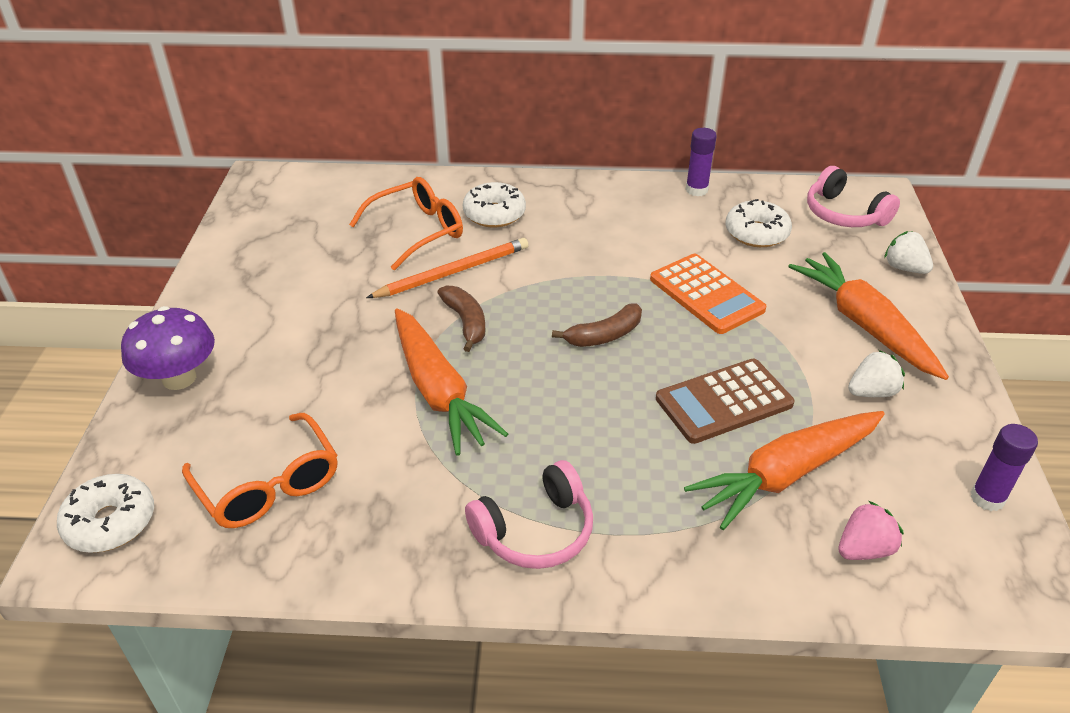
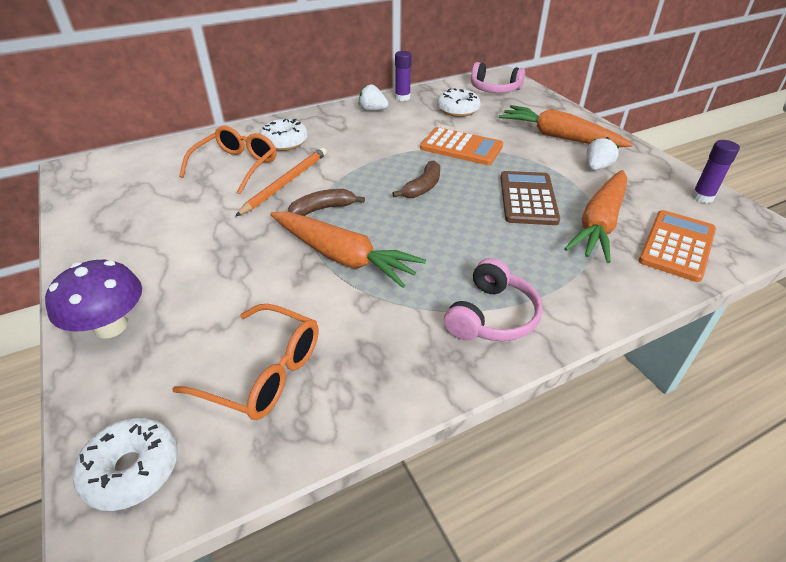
camera: 30 degrees left, 0 degrees up
(466, 322) = (323, 209): brown banana -> brown banana turned 60 degrees counterclockwise
(724, 402) = (528, 198): brown calculator -> brown calculator turned 150 degrees clockwise
(864, 549) = (677, 245): pink strawberry -> orange calculator
(904, 268) = (550, 105): white strawberry -> white strawberry (372, 110)

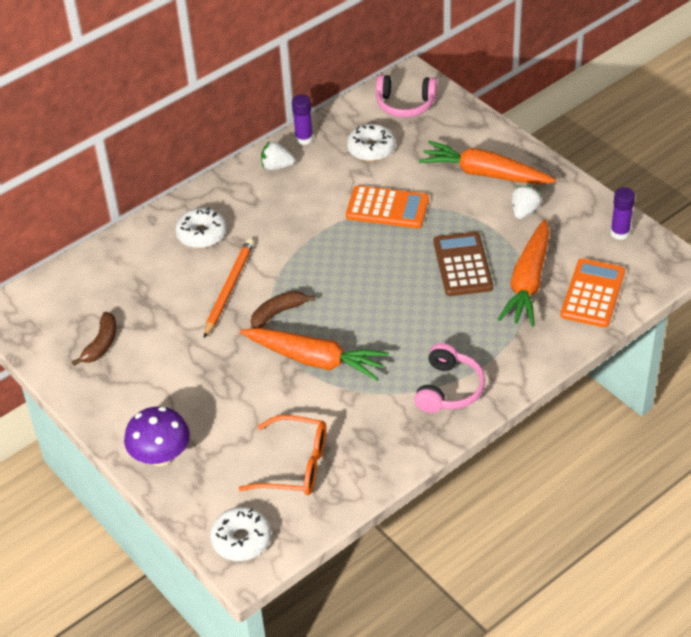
camera: 10 degrees left, 5 degrees up
(236, 166) = (169, 277): orange glasses -> none
(423, 187) = (362, 269): brown banana -> brown banana (101, 344)

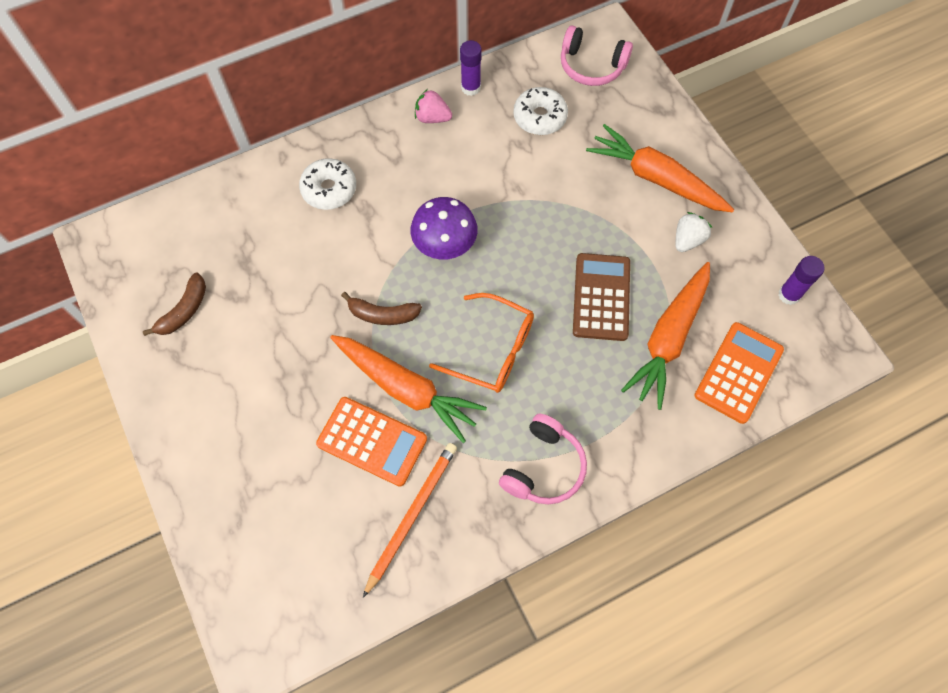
camera: 10 degrees right, 20 degrees up
(161, 456) = (205, 479): purple mushroom -> purple mushroom (445, 245)
(229, 289) = (338, 269): orange pencil -> orange pencil (411, 516)
(241, 540) = (260, 620): white donut -> none
(277, 166) = (432, 118): white strawberry -> pink strawberry
(278, 313) = (382, 314): brown banana -> brown banana turned 150 degrees counterclockwise
(294, 465) = (346, 530): orange glasses -> orange glasses (492, 350)
(387, 208) = (537, 200): orange calculator -> orange calculator (372, 441)

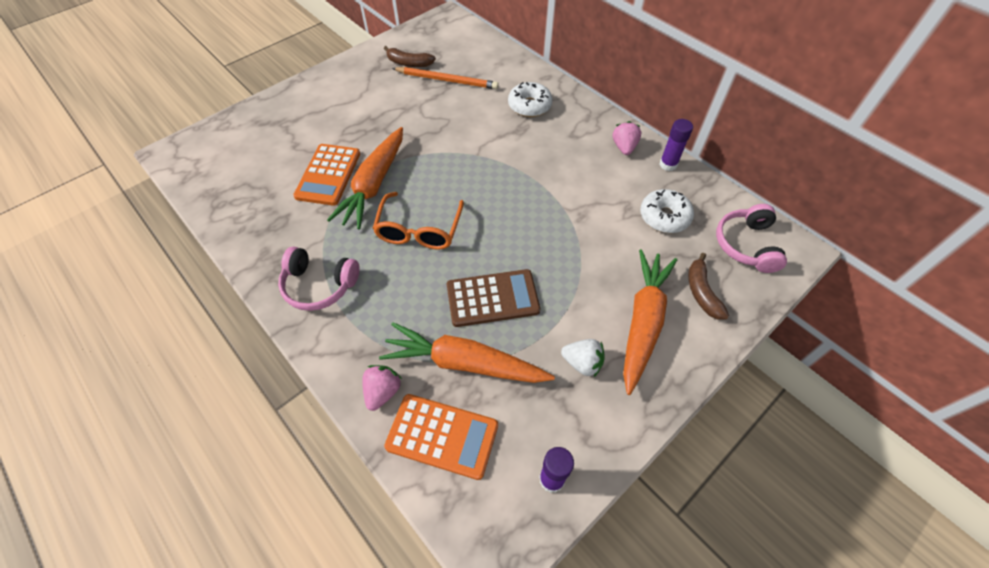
camera: 75 degrees right, 10 degrees down
(382, 314) = (433, 158): brown banana -> brown banana (701, 292)
(411, 516) = (271, 209): orange pencil -> orange pencil (446, 80)
(445, 245) = (506, 180): purple mushroom -> none
(685, 418) = (382, 391): none -> pink strawberry

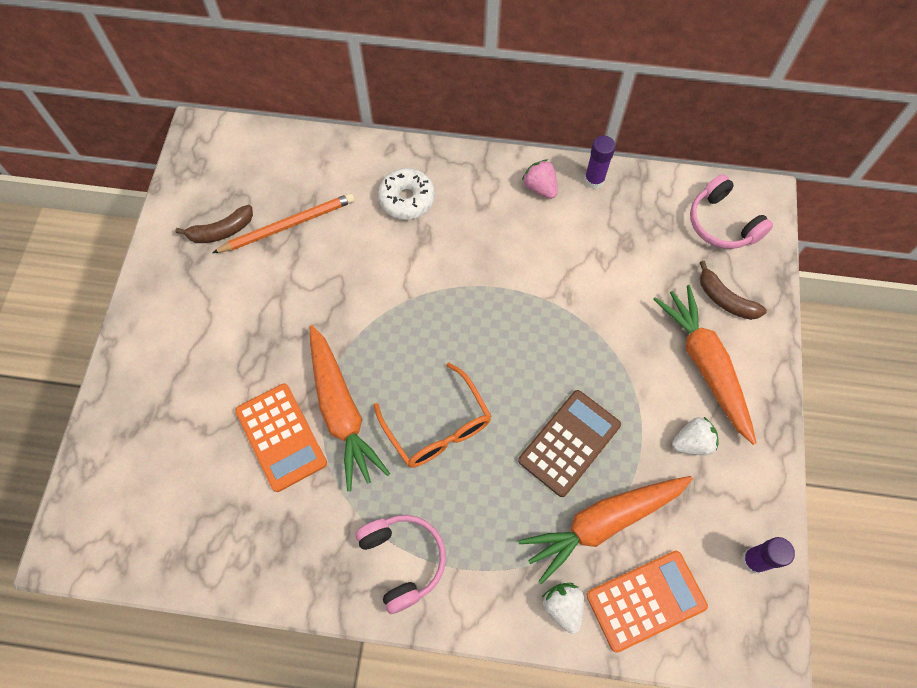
camera: 40 degrees left, 10 degrees up
(319, 285) = (403, 560): pink headphones -> pink headphones turned 90 degrees counterclockwise
(382, 391) = (563, 607): pink strawberry -> white strawberry
(664, 217) = (637, 243): white donut -> none

